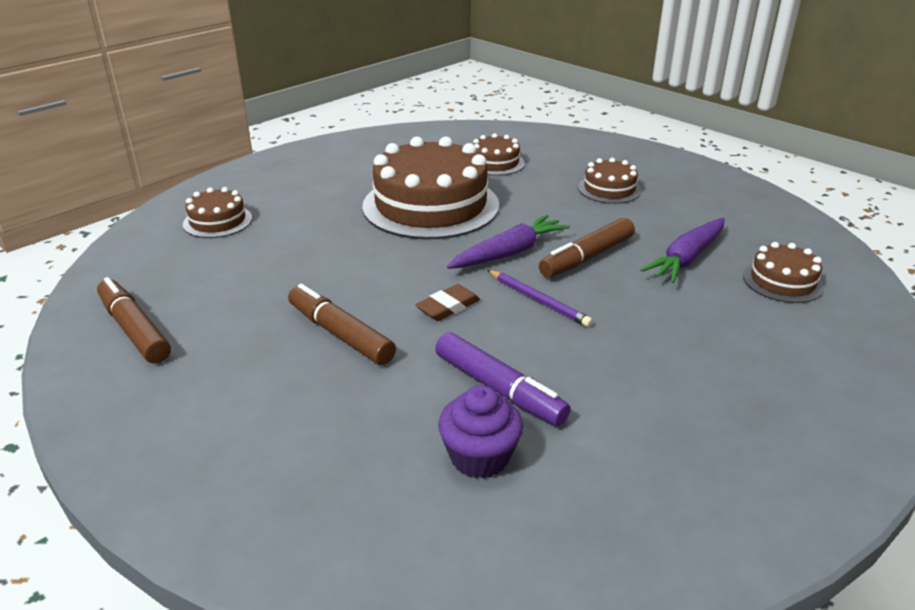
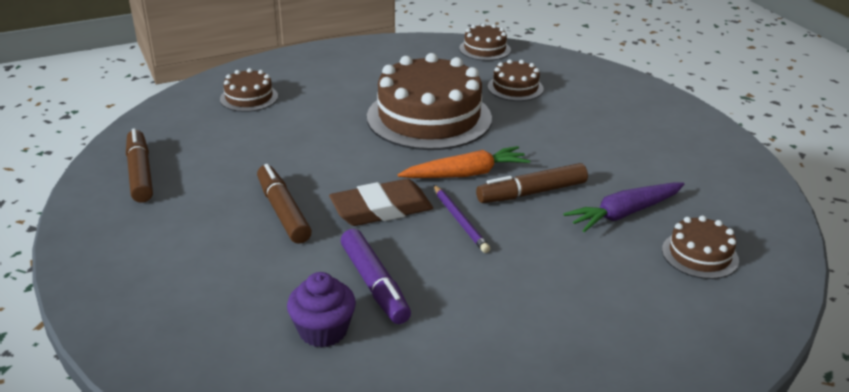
camera: 20 degrees right, 0 degrees up
(448, 307) = (381, 209): brown eraser -> brown eraser, size x1.72
(509, 253) = (466, 174): purple carrot -> orange carrot
(609, 189) = (603, 133): brown cake -> brown cake (485, 49)

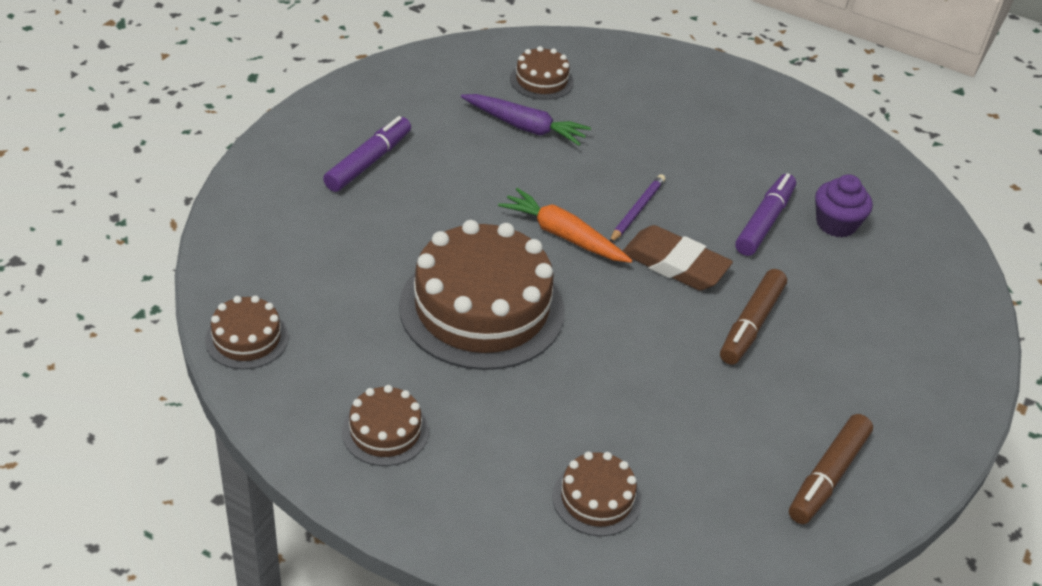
camera: 130 degrees left, 10 degrees up
(515, 88) = (342, 269): brown cake -> brown cake (385, 431)
(531, 193) = (549, 185): brown marker -> none
(626, 129) = (368, 162): none -> purple marker

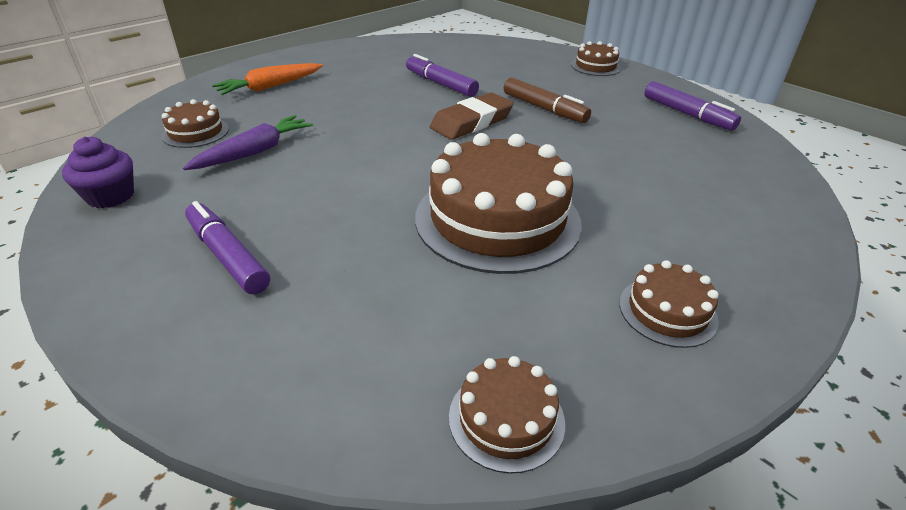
camera: 70 degrees left, 5 degrees down
(563, 235) = (416, 160): orange carrot -> orange carrot (270, 87)
(596, 498) = (729, 202): brown cake -> brown cake (595, 66)
(637, 211) = (403, 124): purple pencil -> none
(827, 476) = (687, 114): brown marker -> purple marker
(836, 224) = (454, 65): purple cupcake -> purple cupcake (110, 196)

